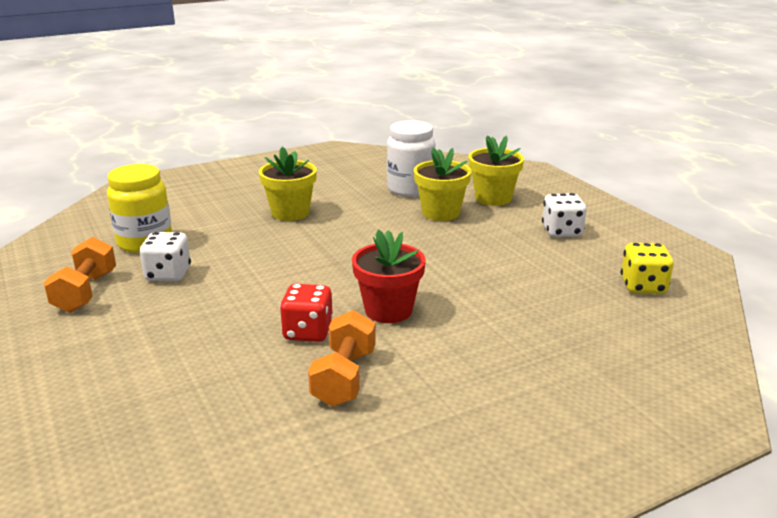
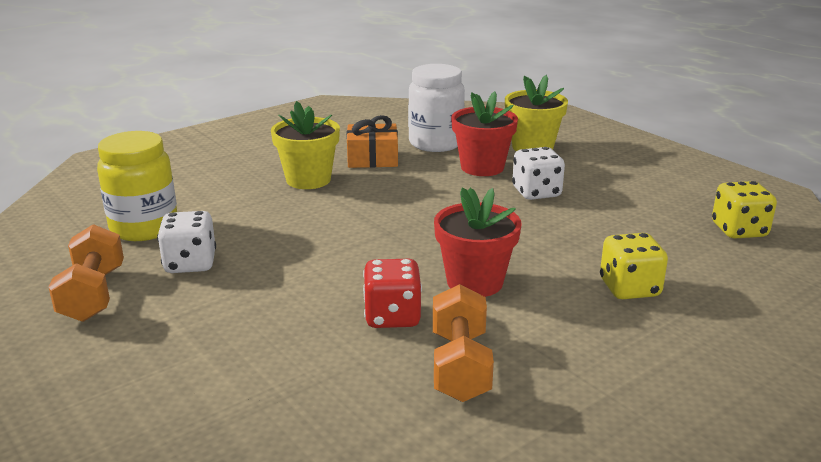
camera: 10 degrees left, 0 degrees up
(351, 199) = (372, 159): none -> orange gift
(441, 213) = (482, 167): yellow flower pot -> red flower pot
(518, 328) = (629, 288): none -> yellow dice
(561, 232) = (624, 178): white dice -> white dice (536, 192)

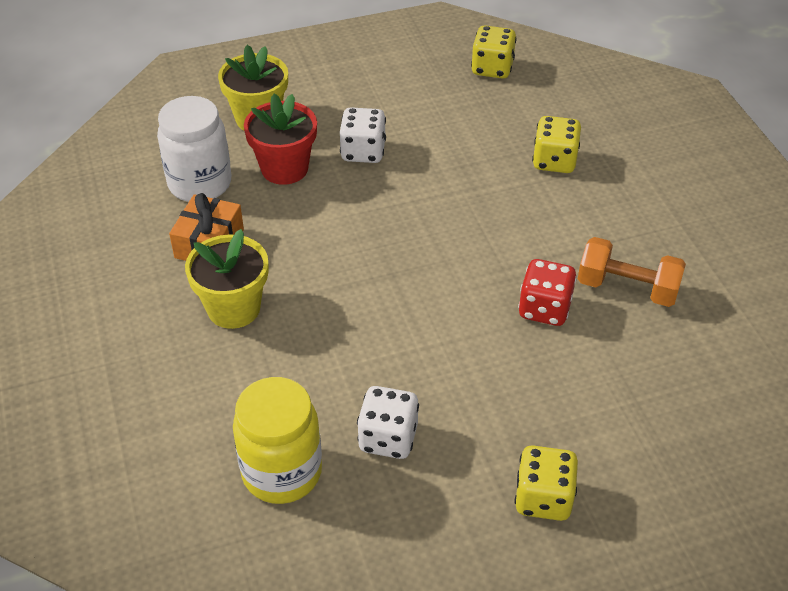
camera: 70 degrees left, 20 degrees up
(93, 294) = (419, 527): orange dumbbell -> none
(132, 354) = (543, 498): none -> yellow dice
(475, 282) = (509, 243): red flower pot -> none

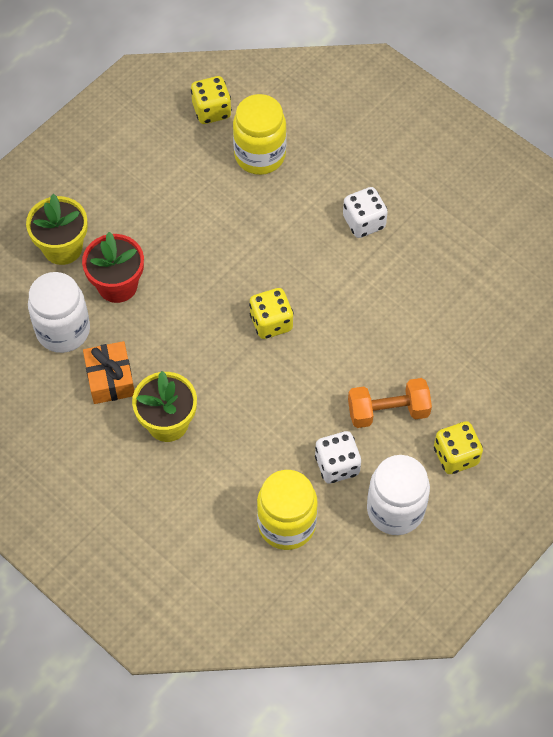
camera: 30 degrees left, 15 degrees up
(363, 152) = (166, 241): white dice -> white dice (364, 222)
(424, 522) = (395, 510): none -> white jar
(515, 120) = (260, 155): none -> yellow jar
(544, 309) = (377, 315): red dice -> none
(554, 161) = (311, 182): yellow dice -> yellow dice (271, 322)
(627, 288) = (422, 271): orange dumbbell -> orange dumbbell (388, 411)

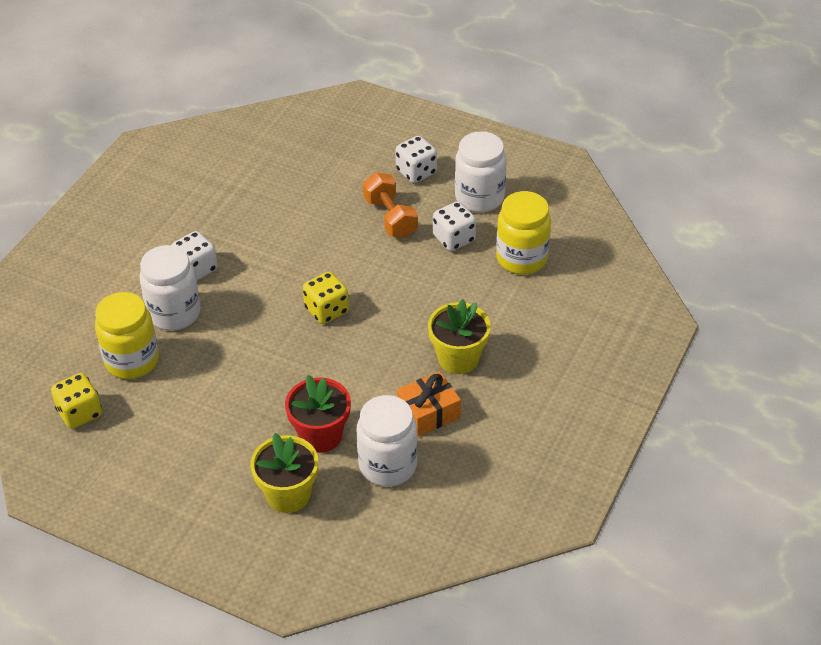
camera: 105 degrees left, 15 degrees down
(309, 196) = (174, 313): none -> white jar
(456, 456) = (416, 172): yellow dice -> white dice

